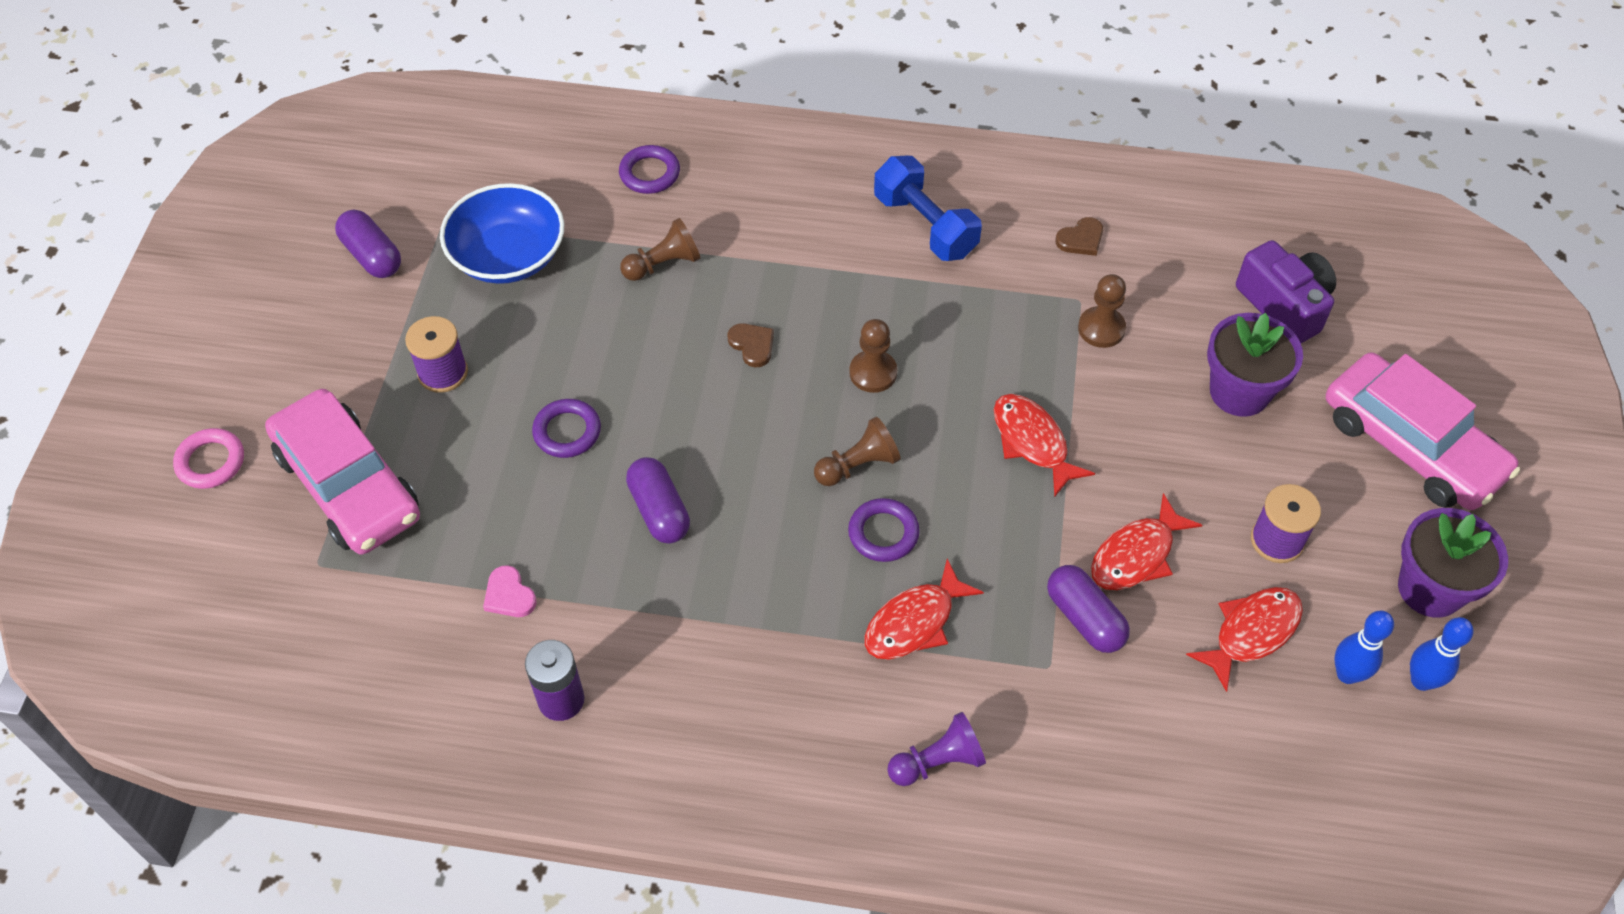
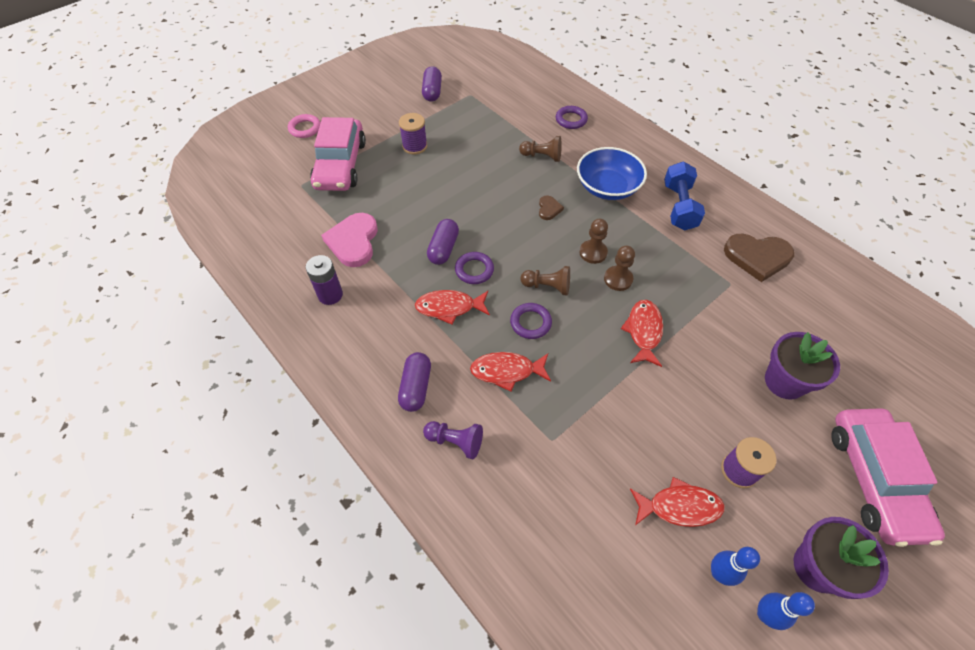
camera: 40 degrees right, 0 degrees up
(508, 256) = (482, 119): blue bowl -> blue bowl (607, 187)
(509, 595) = (353, 241): pink heart -> pink heart, size x2.05
(567, 431) = (438, 195): purple ring -> purple ring (474, 270)
(1081, 239) = (757, 257): brown heart -> brown heart, size x2.05
(1085, 618) = (592, 431): purple capsule -> purple capsule (416, 387)
(1101, 328) = (730, 303): brown pawn -> brown pawn (618, 279)
(1136, 555) = (649, 421): red fish -> red fish (449, 307)
(1284, 305) = (852, 356): purple camera -> none

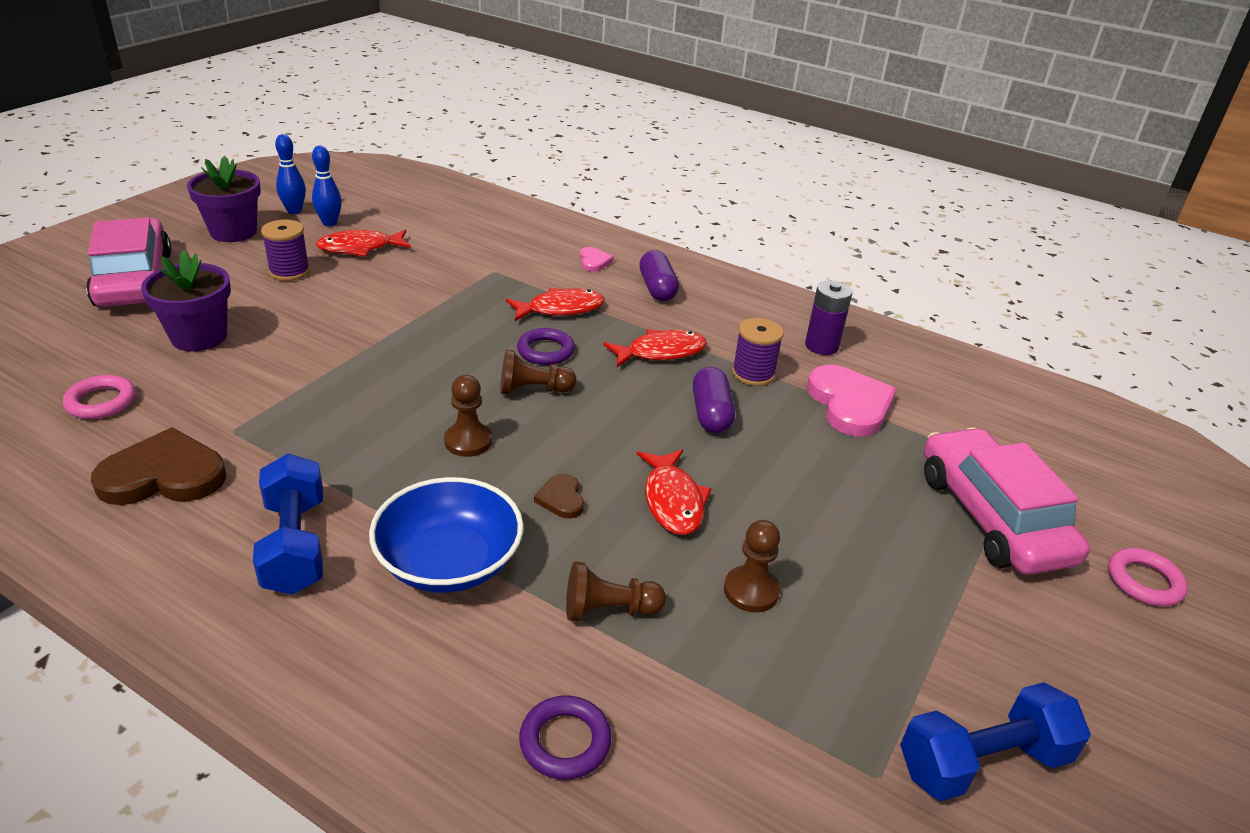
camera: 160 degrees right, 20 degrees down
(415, 146) = (892, 582): purple spool -> purple spool (753, 374)
(432, 92) = (982, 762): purple capsule -> blue dumbbell
(455, 441) = (594, 261): purple pawn -> pink heart
(474, 270) = (649, 394): purple ring -> none
(618, 279) = (424, 412): brown pawn -> brown pawn (751, 591)
(643, 331) = (386, 360): red fish -> red fish (673, 501)
(820, 321) = (101, 402): none -> pink ring

